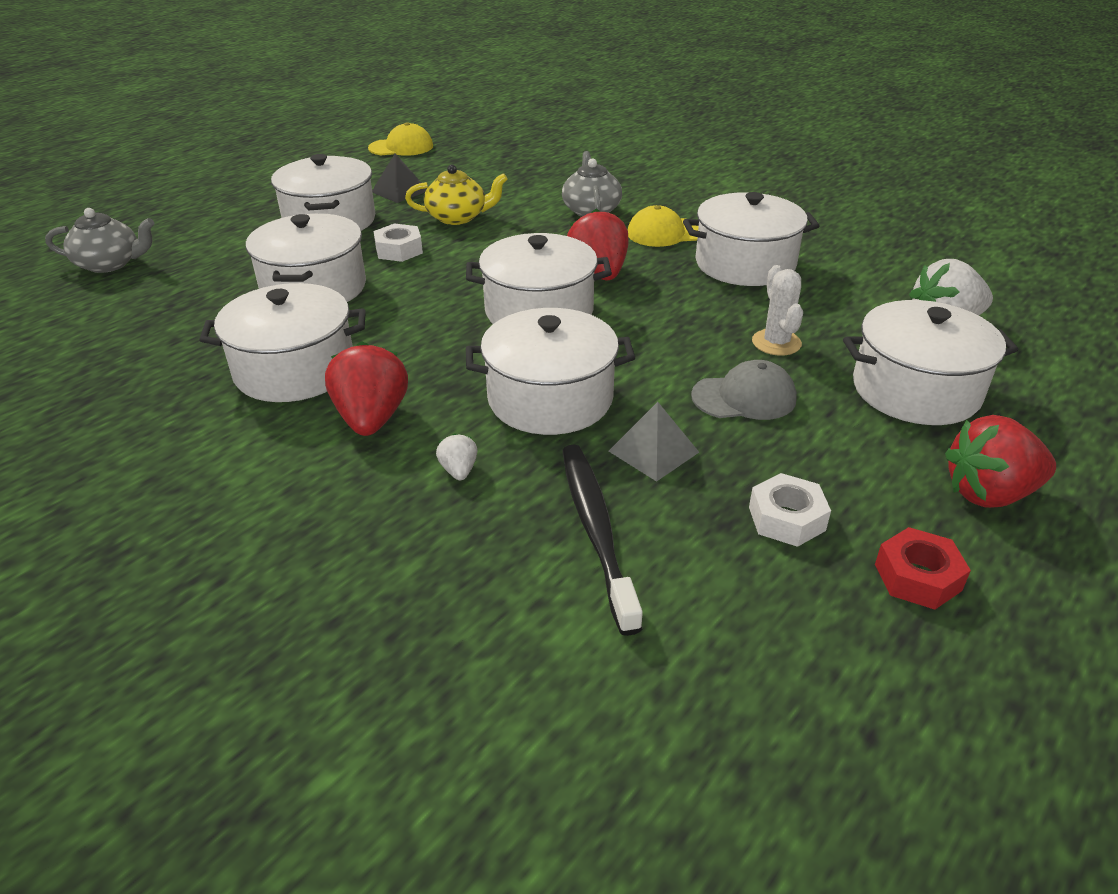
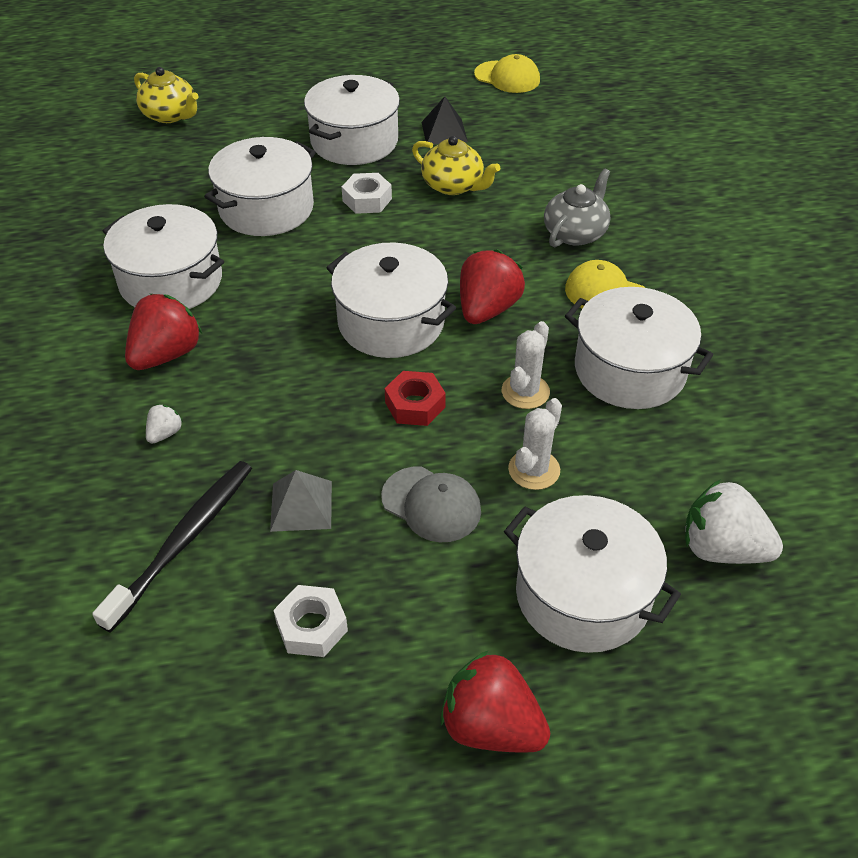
camera: 40 degrees right, 10 degrees up
(110, 264) = (170, 115): grey teapot -> yellow teapot
(550, 399) = (294, 411): white pot -> none
(700, 305) = (525, 391): none -> white cactus
(917, 577) = (331, 742): red nut -> red nut (415, 405)

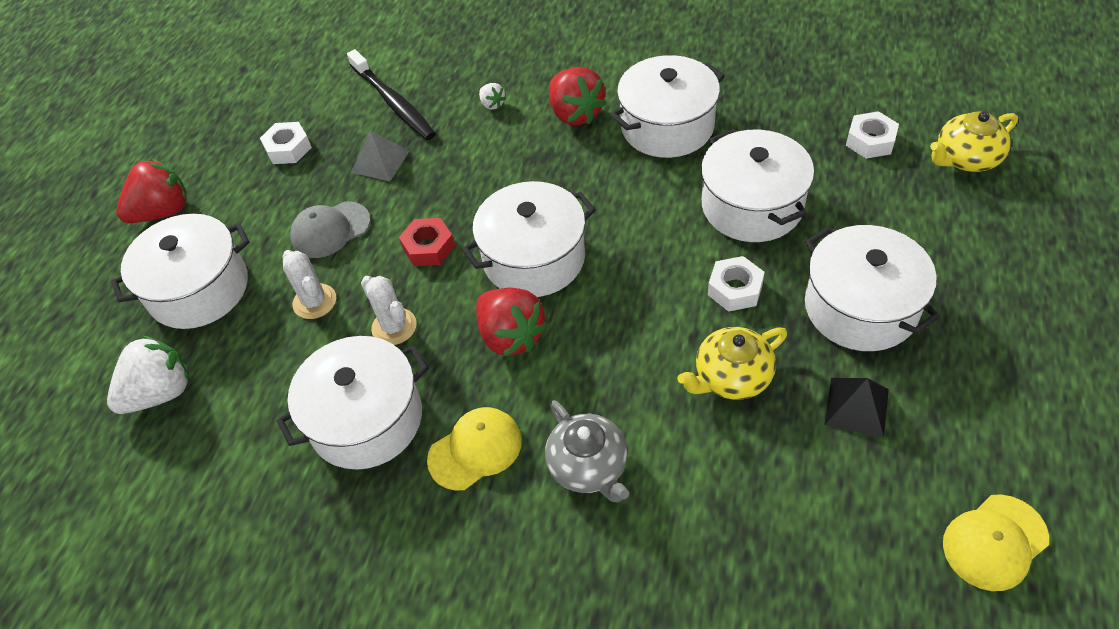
camera: 120 degrees right, 5 degrees up
(161, 161) = (870, 141): none -> white nut

